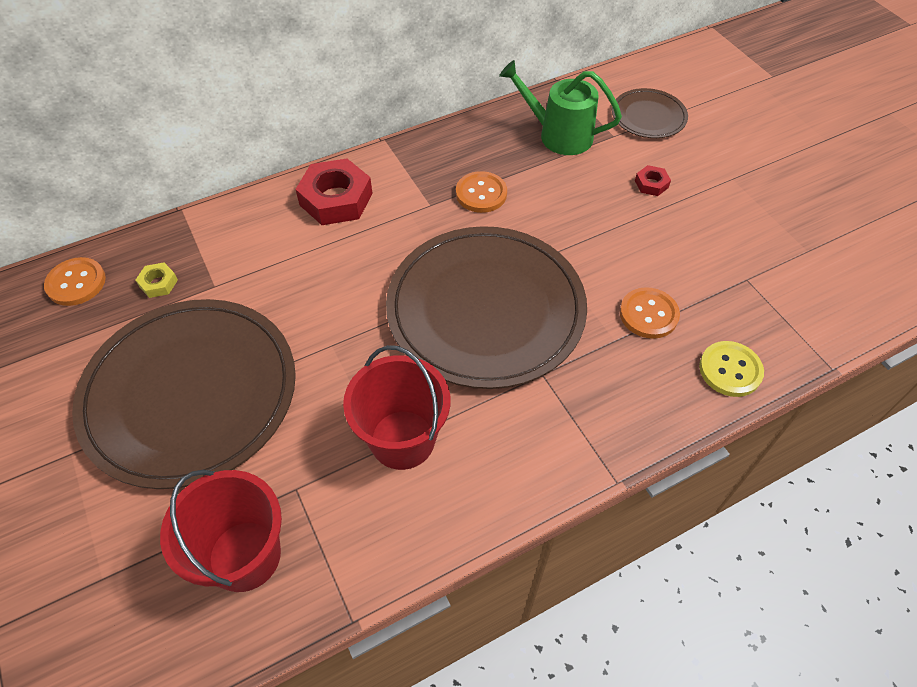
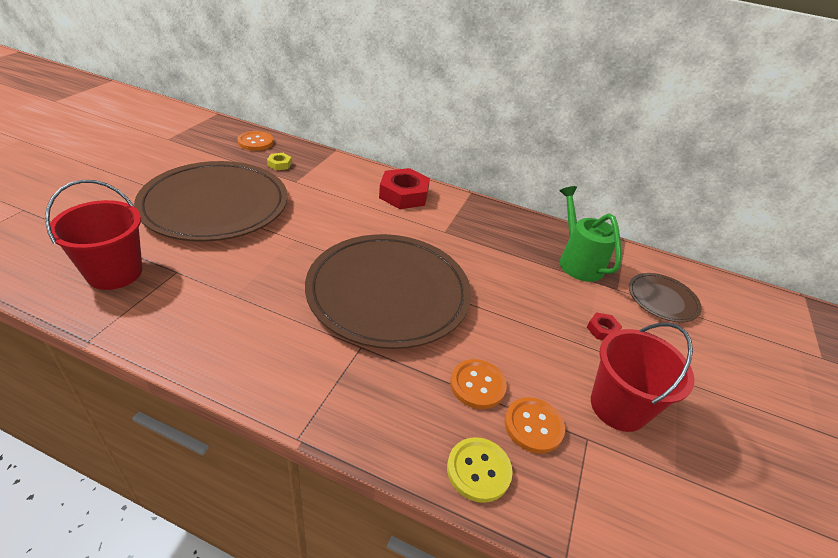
camera: 45 degrees right, 15 degrees down
(402, 439) = (247, 300): red bucket -> red bucket (618, 407)
(481, 194) = (480, 248): orange button -> orange button (533, 426)

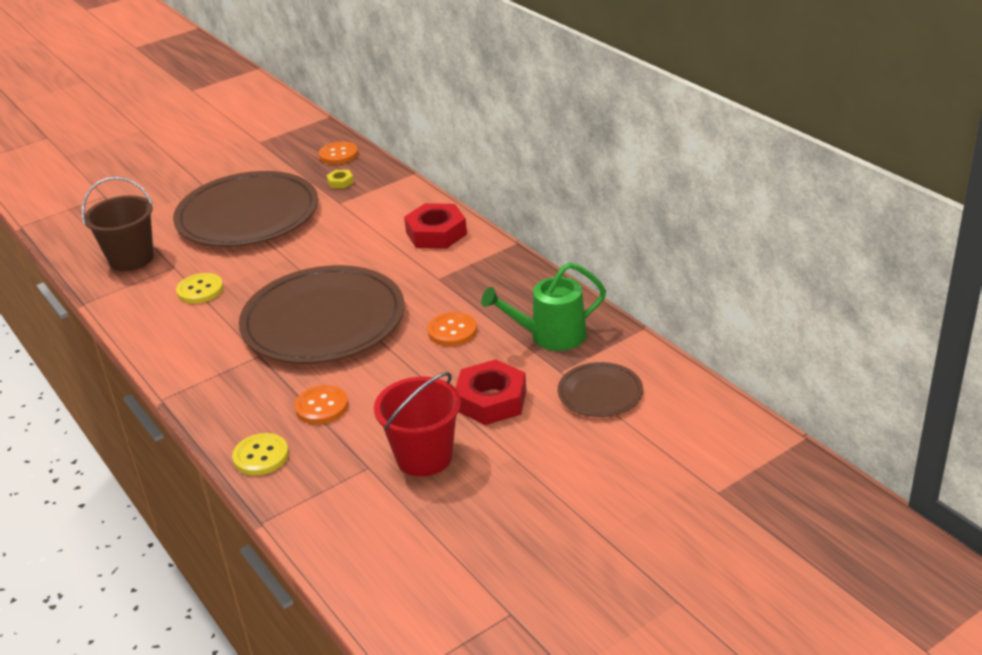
camera: 40 degrees right, 5 degrees down
(114, 272) = (131, 259): red bucket -> brown bucket
(230, 290) = (200, 290): none -> yellow button
(533, 426) = (334, 445): orange button -> orange button (452, 331)
(577, 261) = (550, 336): green watering can -> green watering can turned 120 degrees counterclockwise
(602, 330) = (491, 400): red nut -> red nut, size x2.12

